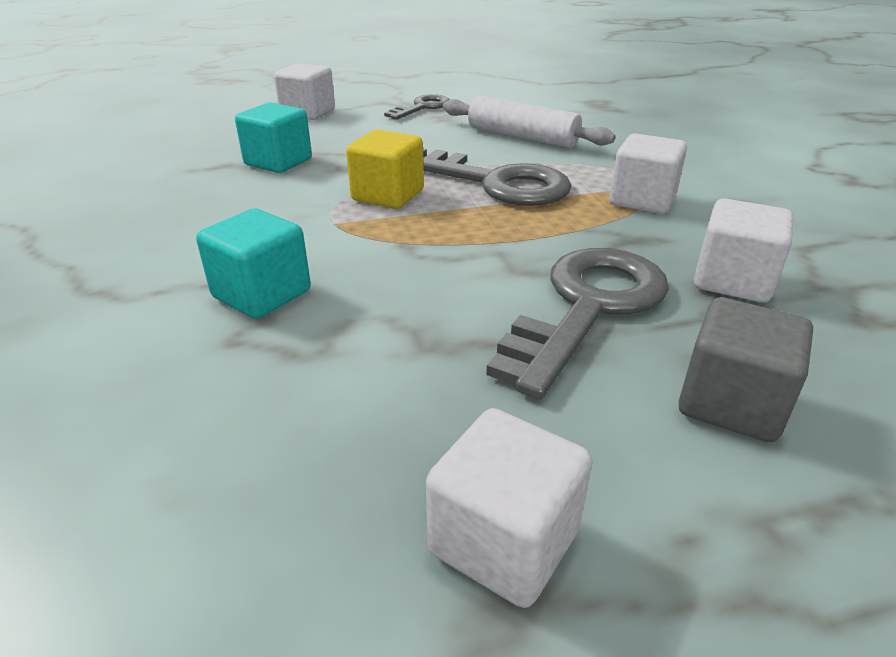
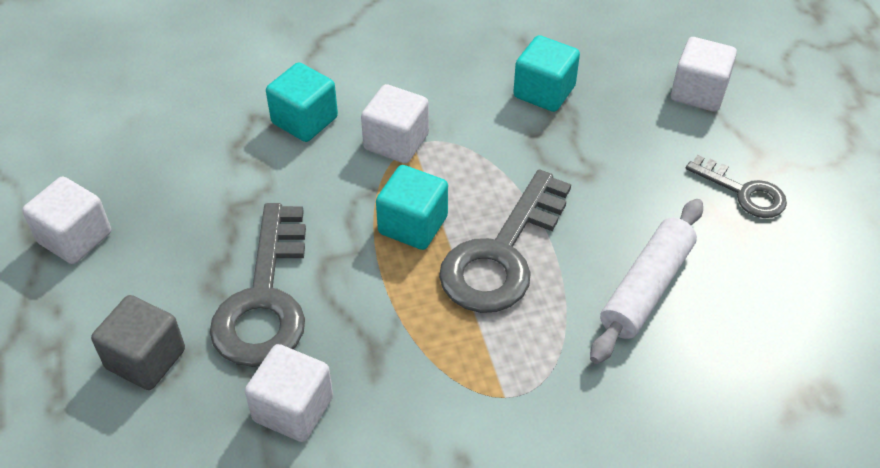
camera: 90 degrees right, 15 degrees up
(388, 195) = (468, 174): yellow cube -> none
(459, 222) = (413, 225): none -> turquoise cube
(587, 308) = (265, 299): grey key -> grey key turned 60 degrees clockwise
(642, 200) = (460, 376): white cube -> white cube (396, 142)

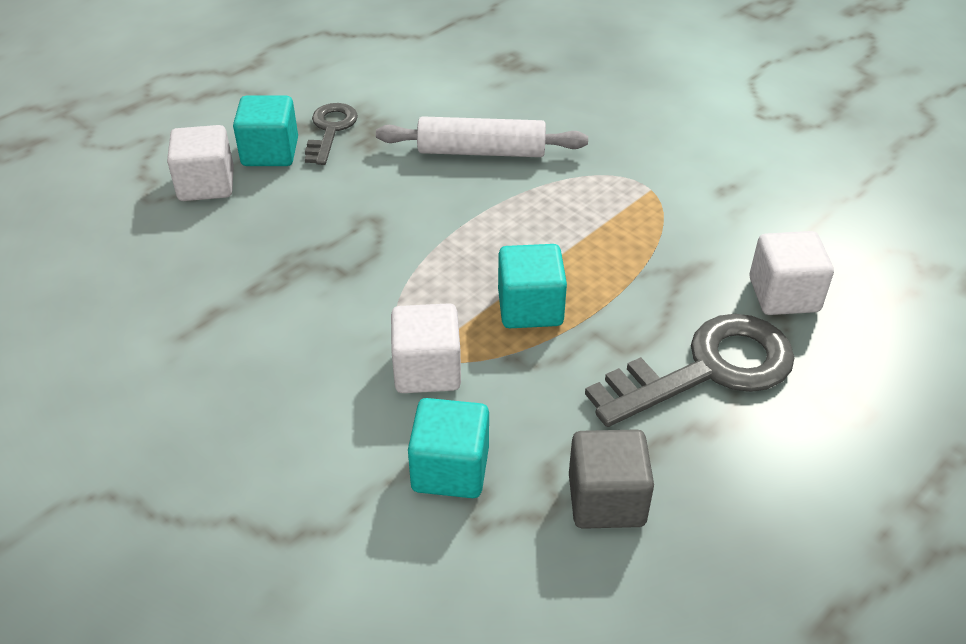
camera: 120 degrees left, 5 degrees down
(75, 238) = (797, 587): white cube -> none
(146, 359) = (849, 419): grey cube -> grey cube (606, 500)
(502, 254) = (515, 238): grey key -> none
(544, 92) = (269, 286): turquoise cube -> turquoise cube (270, 152)

